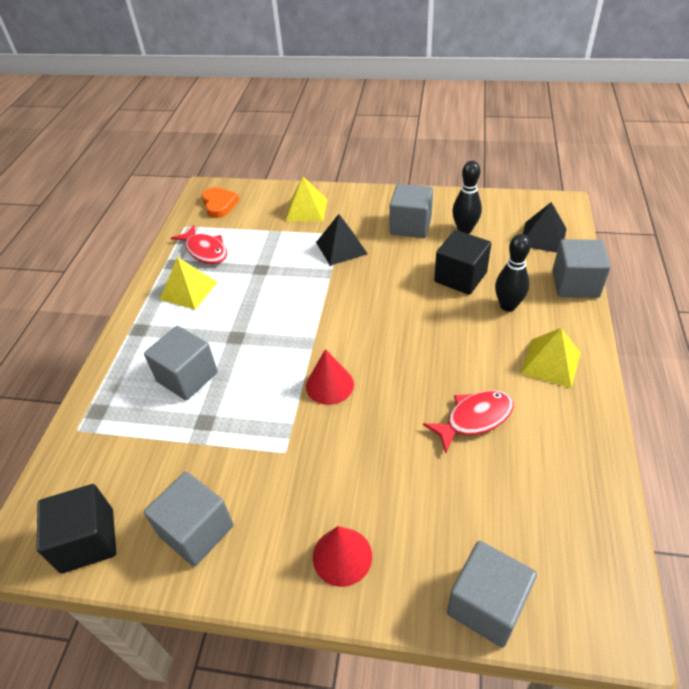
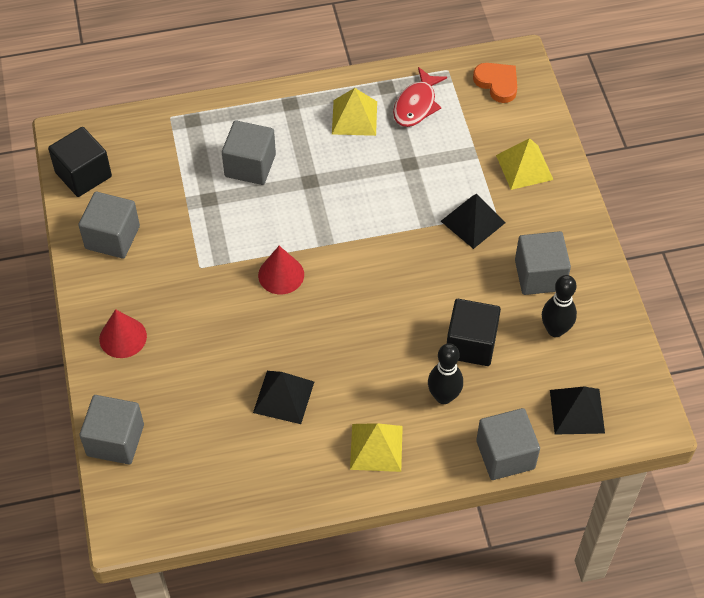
camera: 65 degrees right, 10 degrees up
(219, 204) = (497, 83): orange heart -> orange heart turned 90 degrees counterclockwise
(474, 419) = (284, 397): red fish -> black pyramid

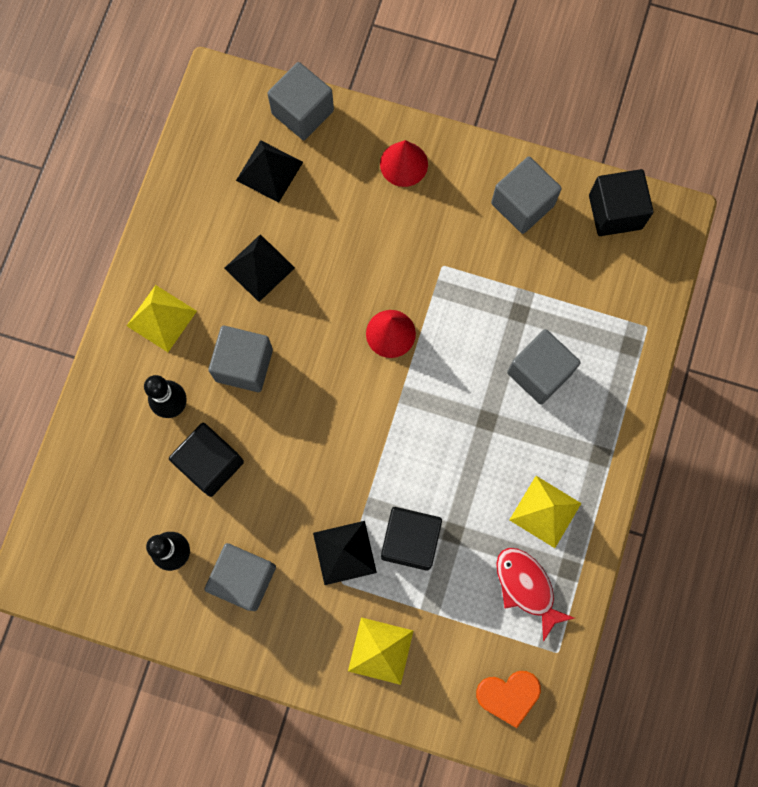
camera: 120 degrees right, 20 degrees up
(434, 186) = (410, 541): none -> black cube
(505, 455) = (84, 424): grey cube -> grey cube (244, 365)
(577, 411) = (83, 516): black pyramid -> black pyramid (269, 171)

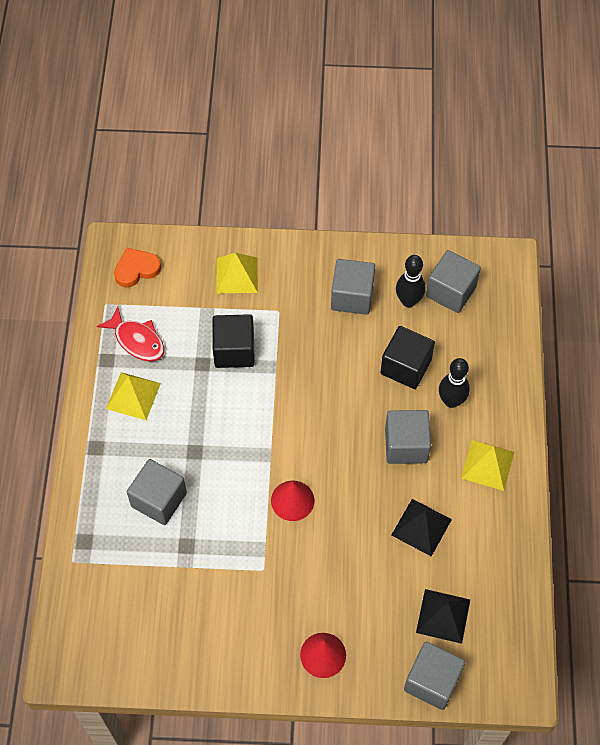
camera: 165 degrees right, 15 degrees down
(344, 552) = (282, 331): black pyramid -> none
(522, 204) = (204, 644): grey cube -> grey cube (451, 291)
(615, 212) = (117, 659): black cube -> none

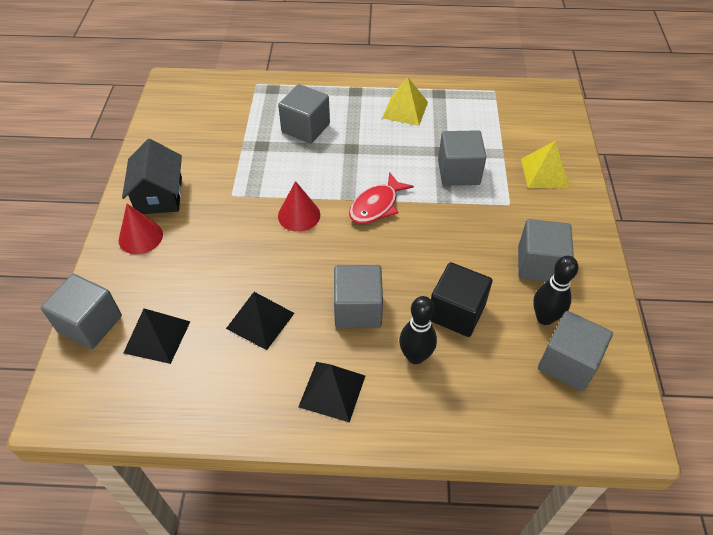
camera: 90 degrees right, 10 degrees down
(136, 269) = (534, 107): orange heart -> none
(137, 340) = (460, 110): red fish -> red fish (376, 206)
(234, 350) = (458, 172): black cube -> grey cube
(263, 646) = (159, 195): none -> black house
(487, 465) = (332, 391): yellow pyramid -> black pyramid

